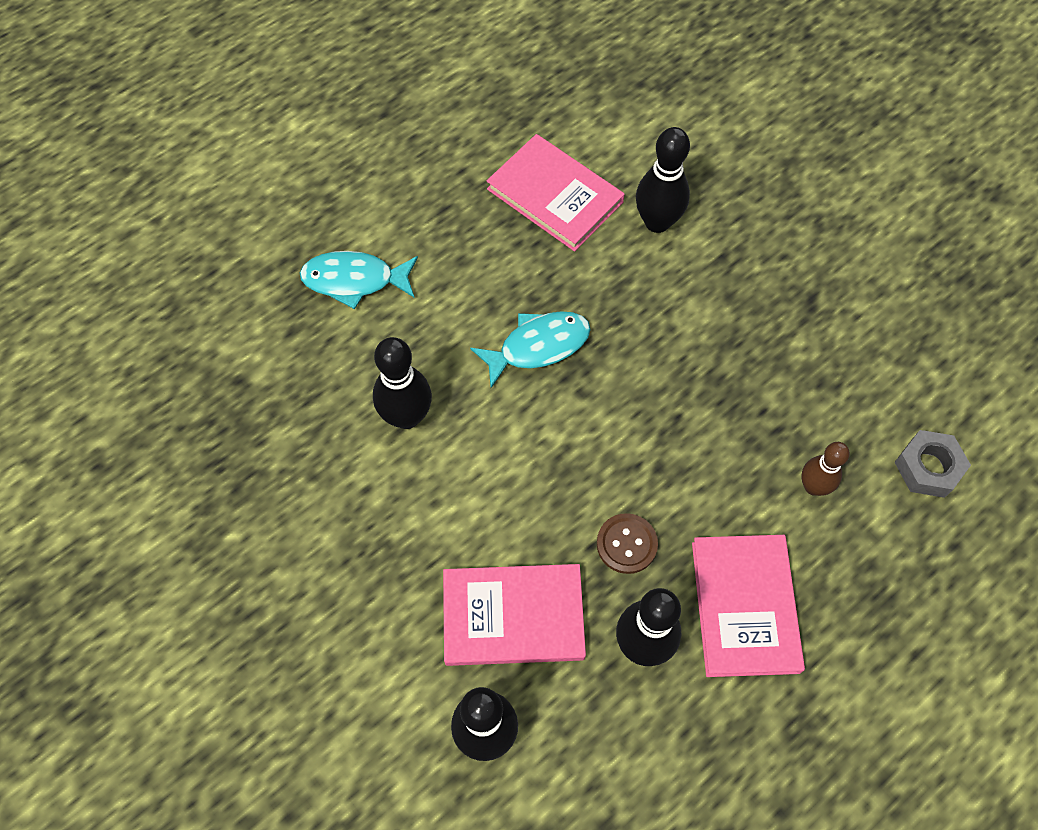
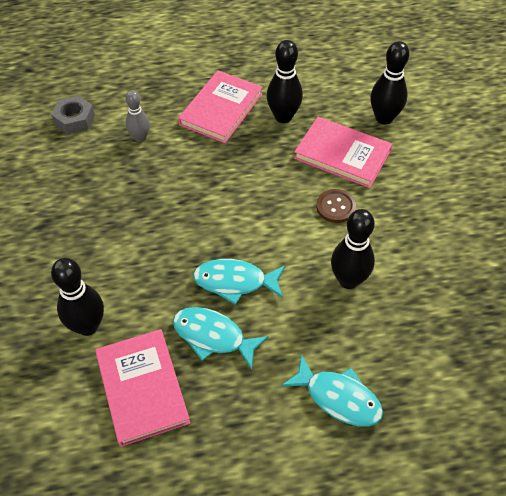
camera: 150 degrees left, 10 degrees down
(520, 276) = (213, 336): none -> turquoise fish
(626, 544) = (260, 157): brown button -> brown button (335, 207)
(813, 486) = (140, 138): brown bowling pin -> grey bowling pin

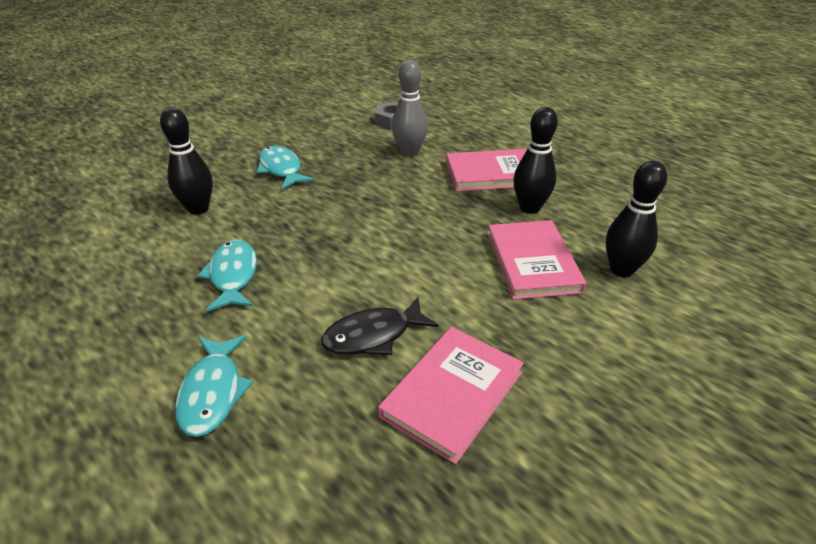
camera: 55 degrees right, 15 degrees down
(140, 138) = (409, 152): grey bowling pin -> grey bowling pin, size x1.54
(142, 388) = (152, 260): pink book -> pink book (452, 394)
(235, 282) = (305, 262): turquoise fish -> turquoise fish (281, 169)
(335, 207) = (459, 286): brown button -> none
(348, 280) = (373, 335): black bowling pin -> black fish

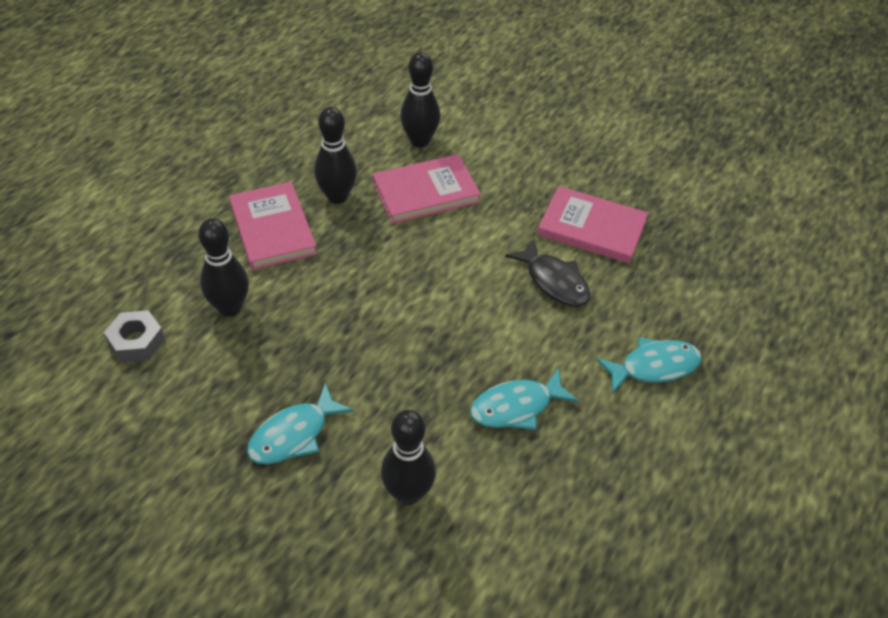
camera: 105 degrees left, 10 degrees up
(409, 152) = (230, 308): grey bowling pin -> black bowling pin

